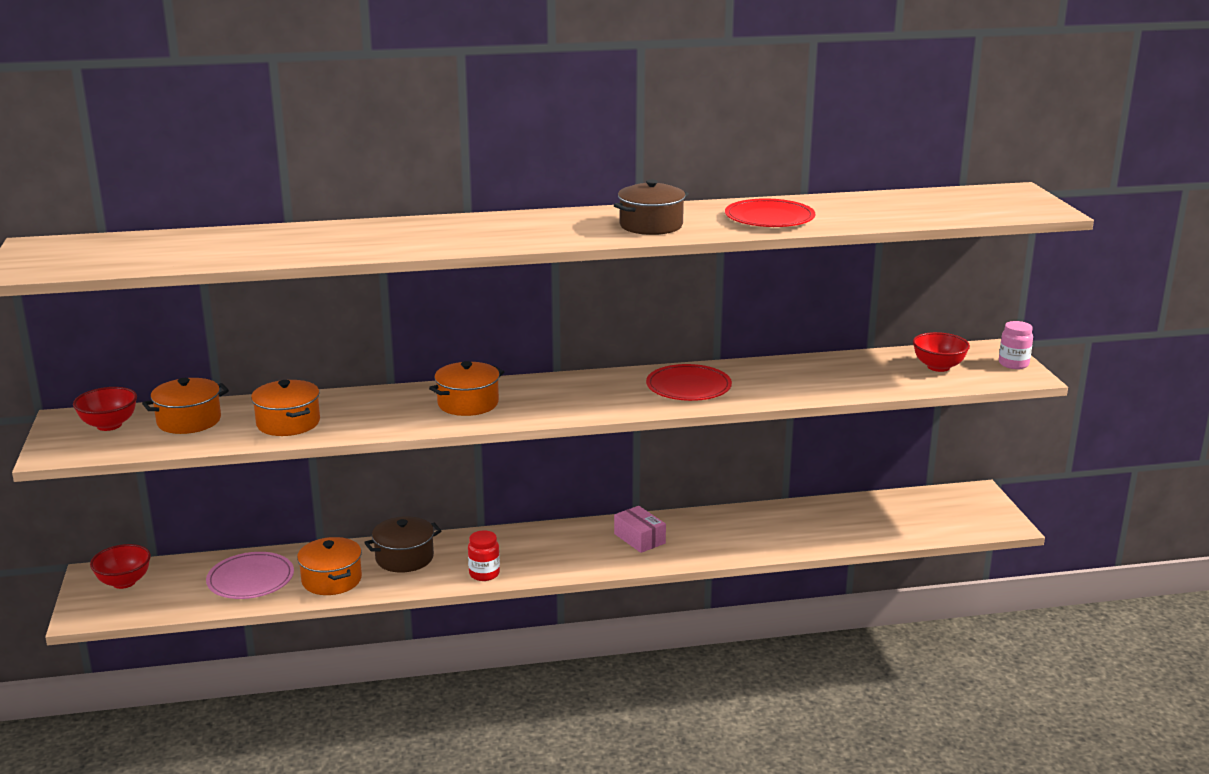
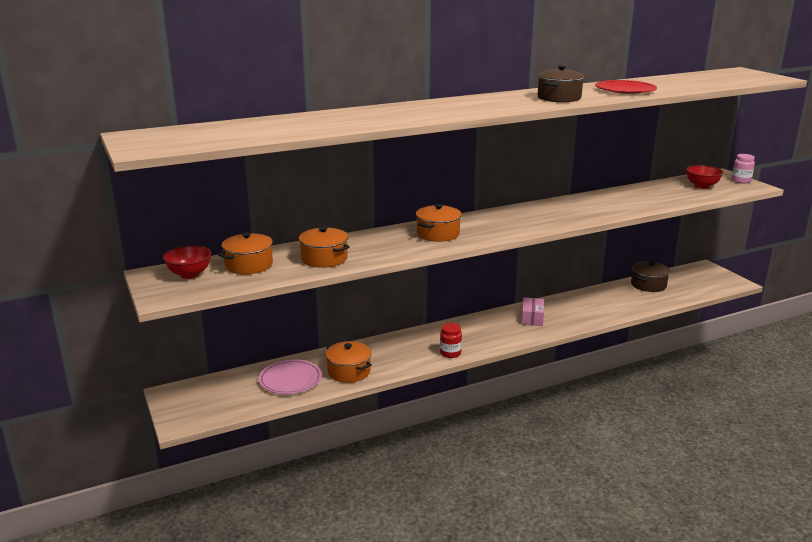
camera: 15 degrees left, 0 degrees up
(124, 582) = (196, 395): red bowl -> none
(404, 558) = (389, 350): brown pot -> brown pot (648, 285)
(639, 538) = (532, 318): pink box -> pink box turned 60 degrees clockwise
(688, 387) = (569, 211): red plate -> none

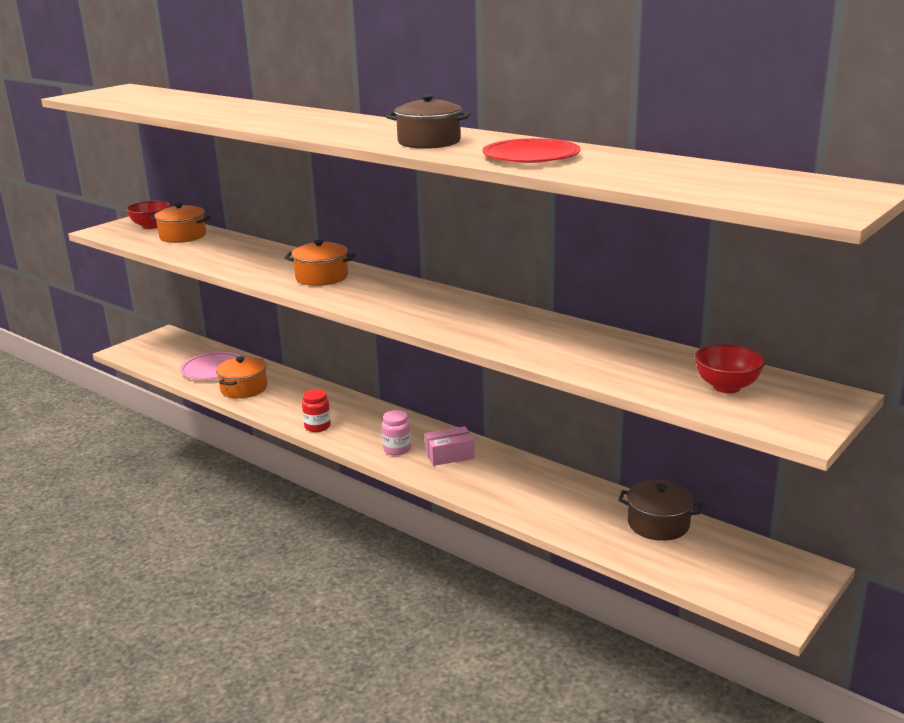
camera: 65 degrees right, 0 degrees up
(324, 259) = (215, 253): orange pot -> none
(741, 181) = (817, 416): pink jar -> pink jar (397, 449)

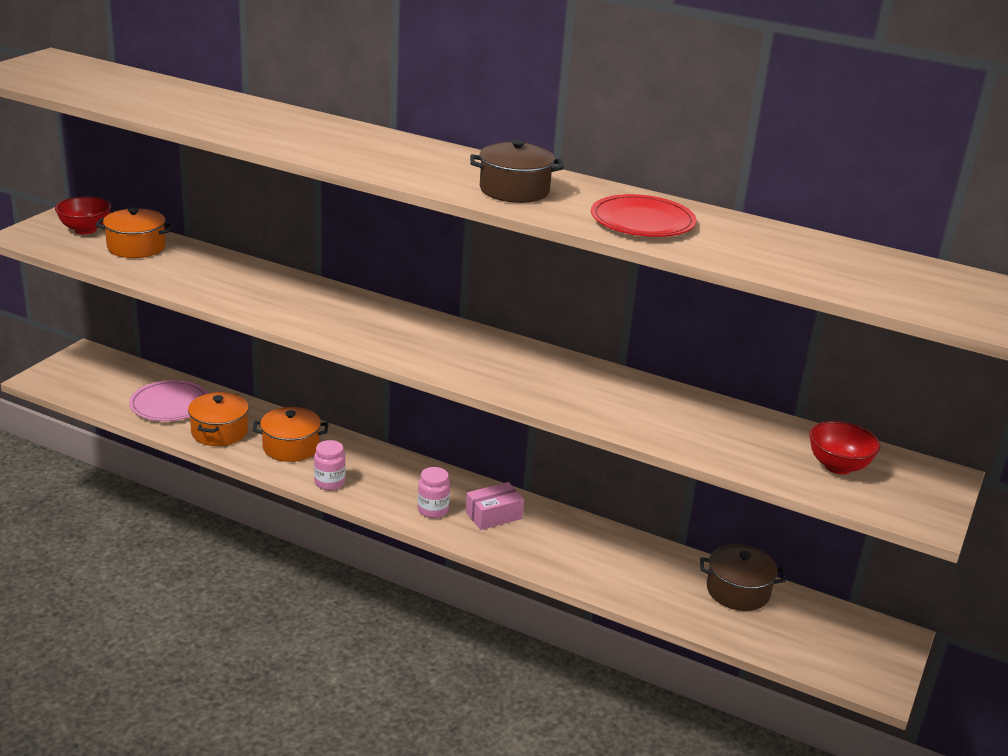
camera: 15 degrees left, 5 degrees up
(317, 427) = (329, 483): red jar -> pink jar
(322, 277) = (343, 315): orange pot -> orange pot (291, 447)

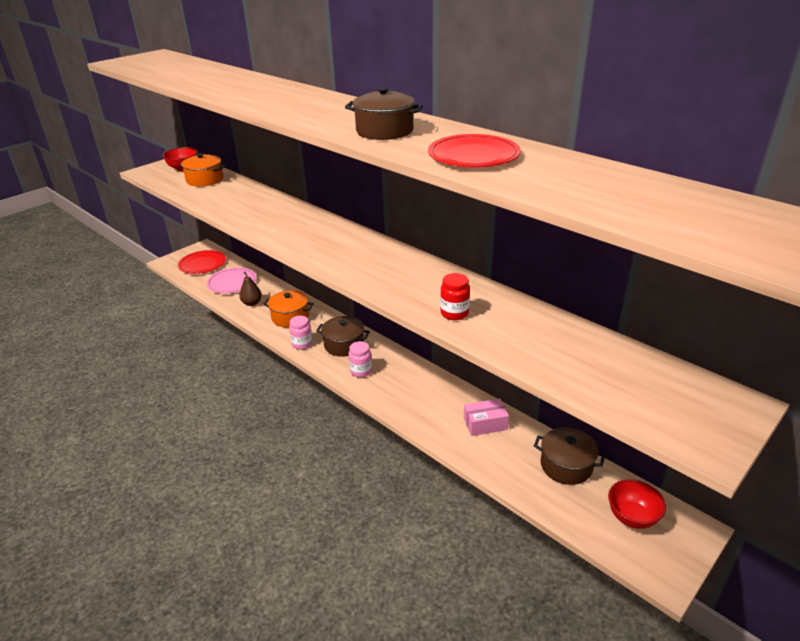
camera: 20 degrees right, 5 degrees up
(102, 379) = (202, 264): none -> red plate
(219, 432) = (252, 303): orange pot -> brown pear
(391, 478) = (344, 345): none -> brown pot
(493, 515) = (402, 380): pink box -> pink box (485, 424)
(605, 409) = (454, 313): none -> red jar
(838, 466) = (639, 383): red bowl -> red bowl (632, 517)

